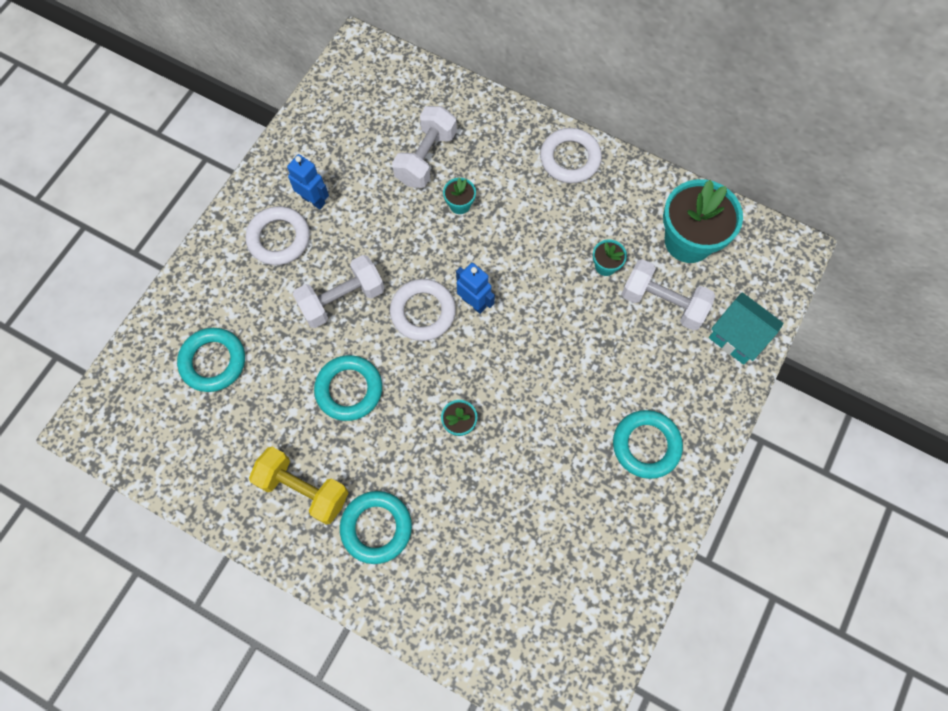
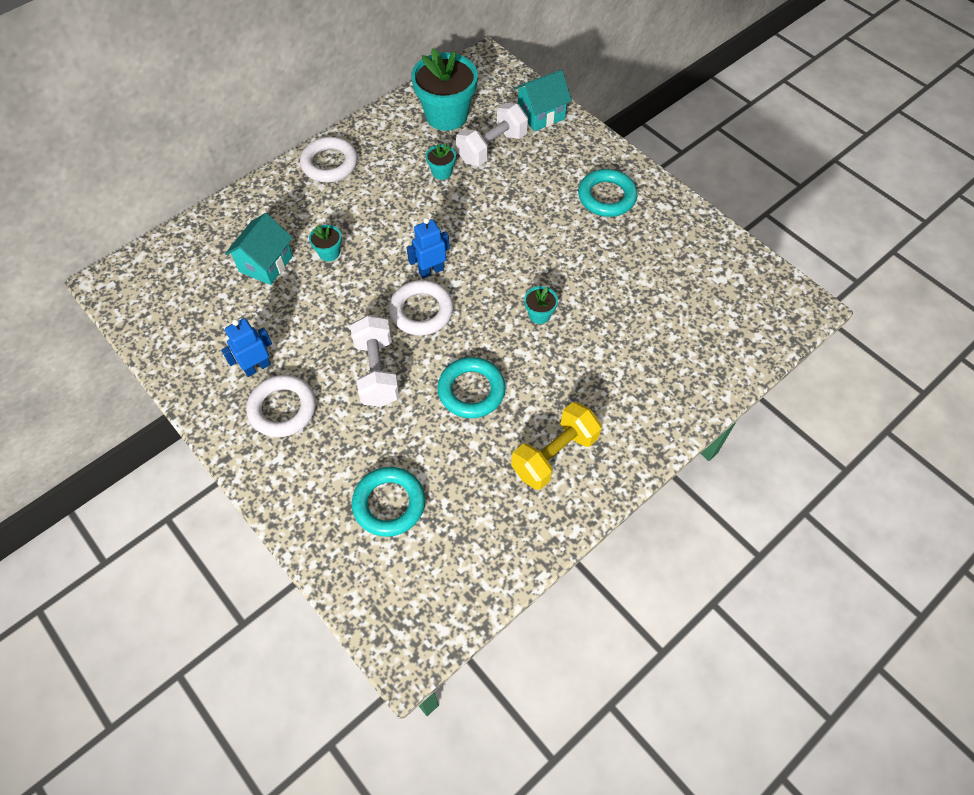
camera: 70 degrees left, 10 degrees down
(376, 528) = (611, 404): turquoise ring -> none
(426, 157) = (266, 264): white dumbbell -> turquoise house

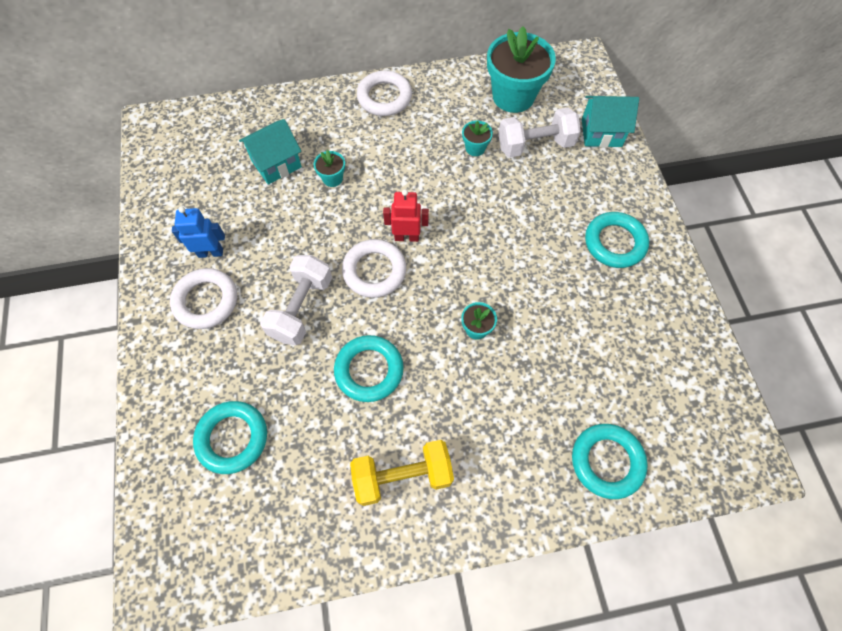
camera: 30 degrees right, 5 degrees up
(431, 271) = (406, 237): blue robot -> red robot
(703, 361) = (607, 461): none -> turquoise ring

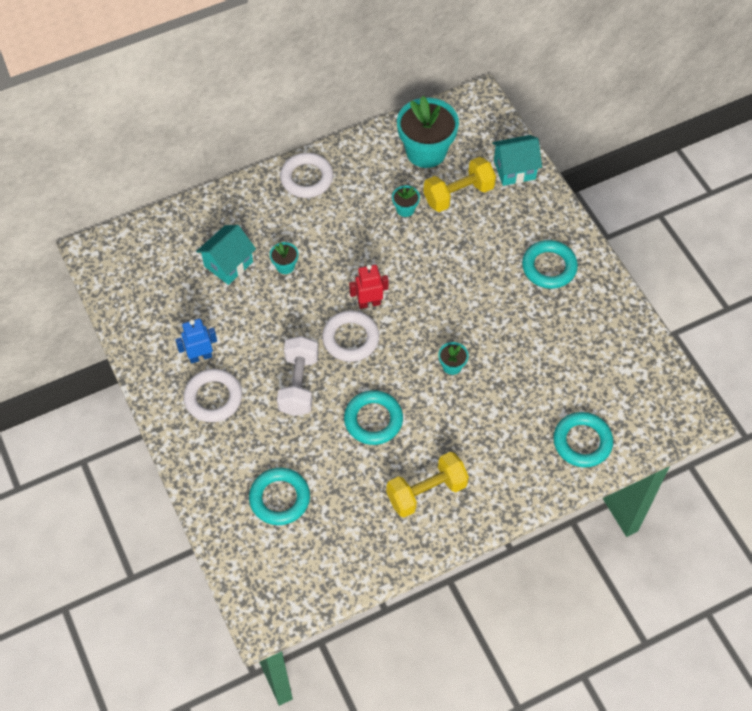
camera: 15 degrees left, 5 degrees down
(535, 145) = (458, 194): white dumbbell -> yellow dumbbell

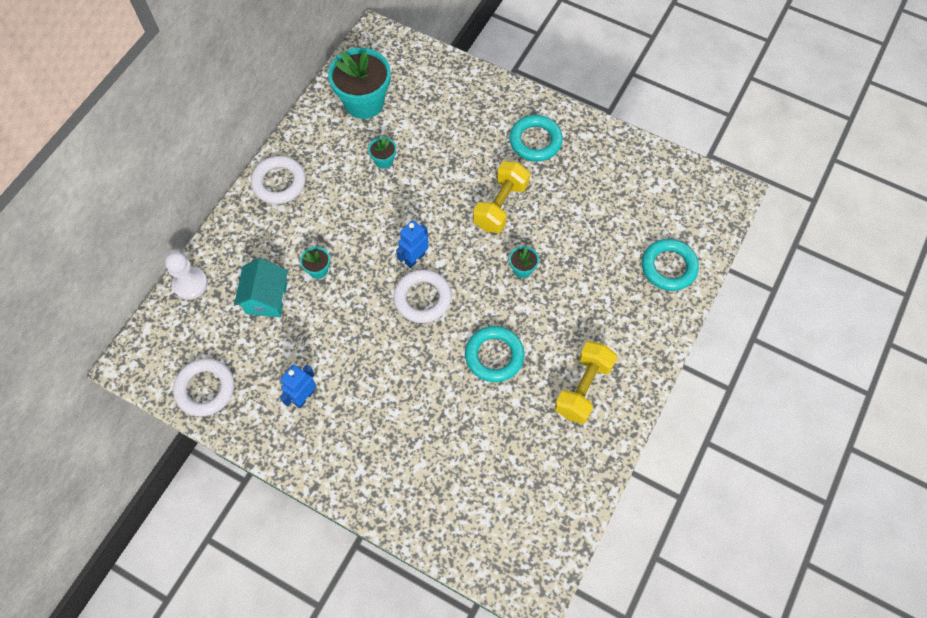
camera: 35 degrees left, 5 degrees up
(180, 218) = (190, 284): none -> white pawn
(213, 398) = (343, 426): white ring -> white ring (205, 389)
(279, 498) = (469, 476): turquoise ring -> none
(299, 384) = (409, 365): white dumbbell -> none
(369, 303) = (414, 258): red robot -> blue robot
(458, 194) = (418, 123): yellow dumbbell -> yellow dumbbell (501, 206)
(514, 170) = (447, 77): turquoise house -> none

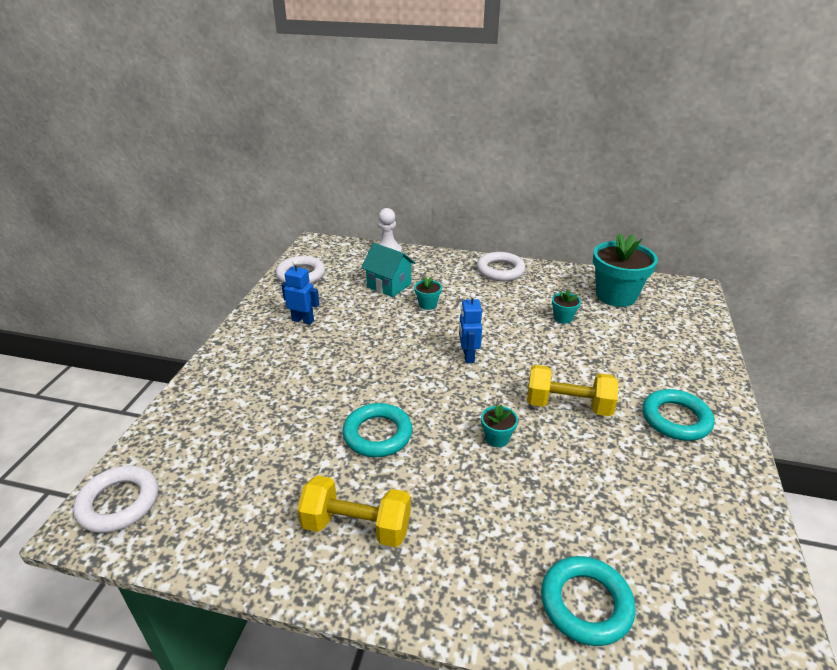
camera: 75 degrees right, 30 degrees down
(266, 298) = (389, 285): turquoise house -> turquoise house turned 45 degrees clockwise
(414, 258) = (468, 356): blue robot -> blue robot turned 120 degrees counterclockwise
(422, 298) = (426, 369): white ring -> white ring (119, 503)

